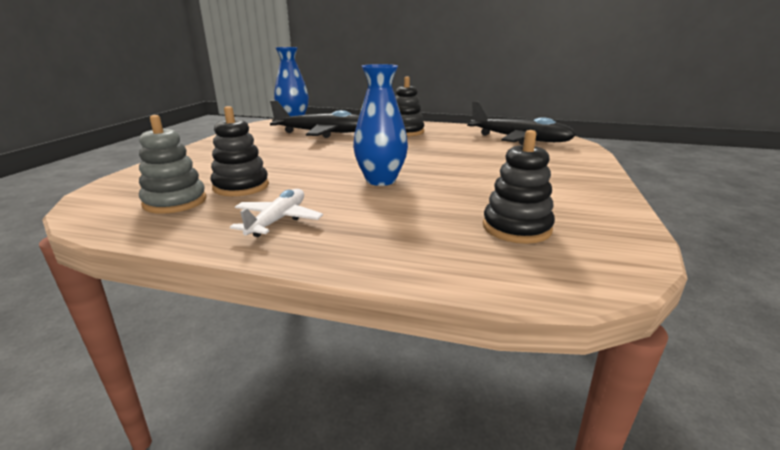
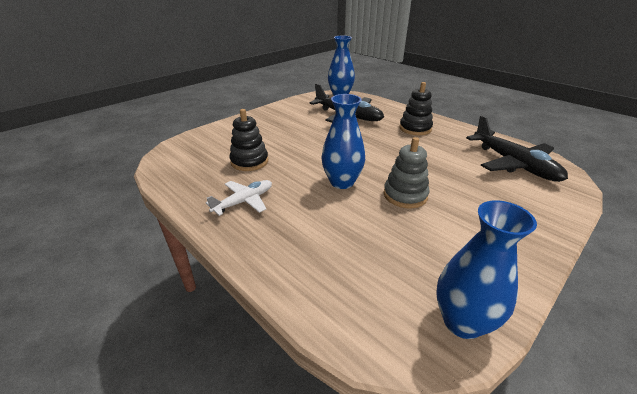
camera: 30 degrees right, 10 degrees up
(175, 202) = (205, 165): grey stacking toy -> grey stacking toy (405, 195)
(516, 228) = (393, 270): black stacking toy -> none
(616, 242) = (462, 322): none -> blue vase

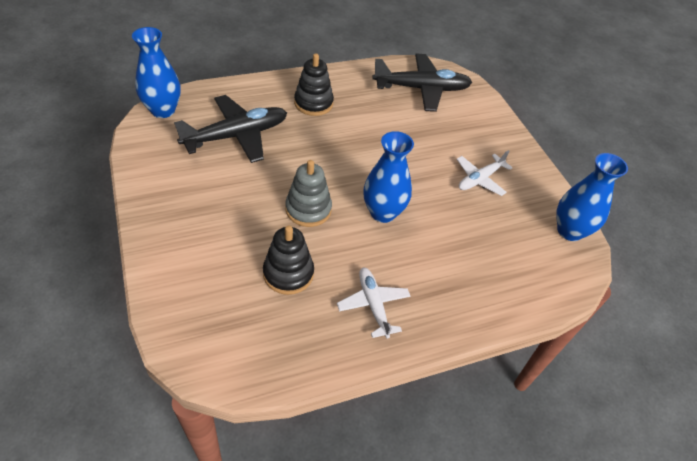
camera: 70 degrees left, 15 degrees up
(405, 195) = (429, 181): grey stacking toy -> grey stacking toy (308, 209)
(449, 225) = (480, 179): none -> white plane

